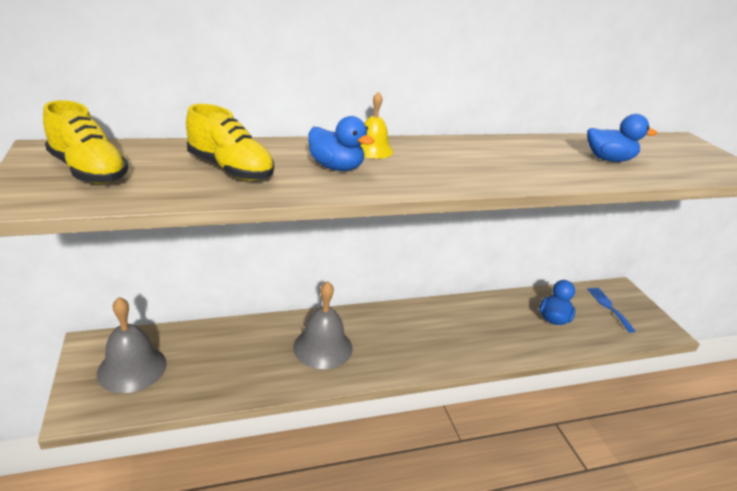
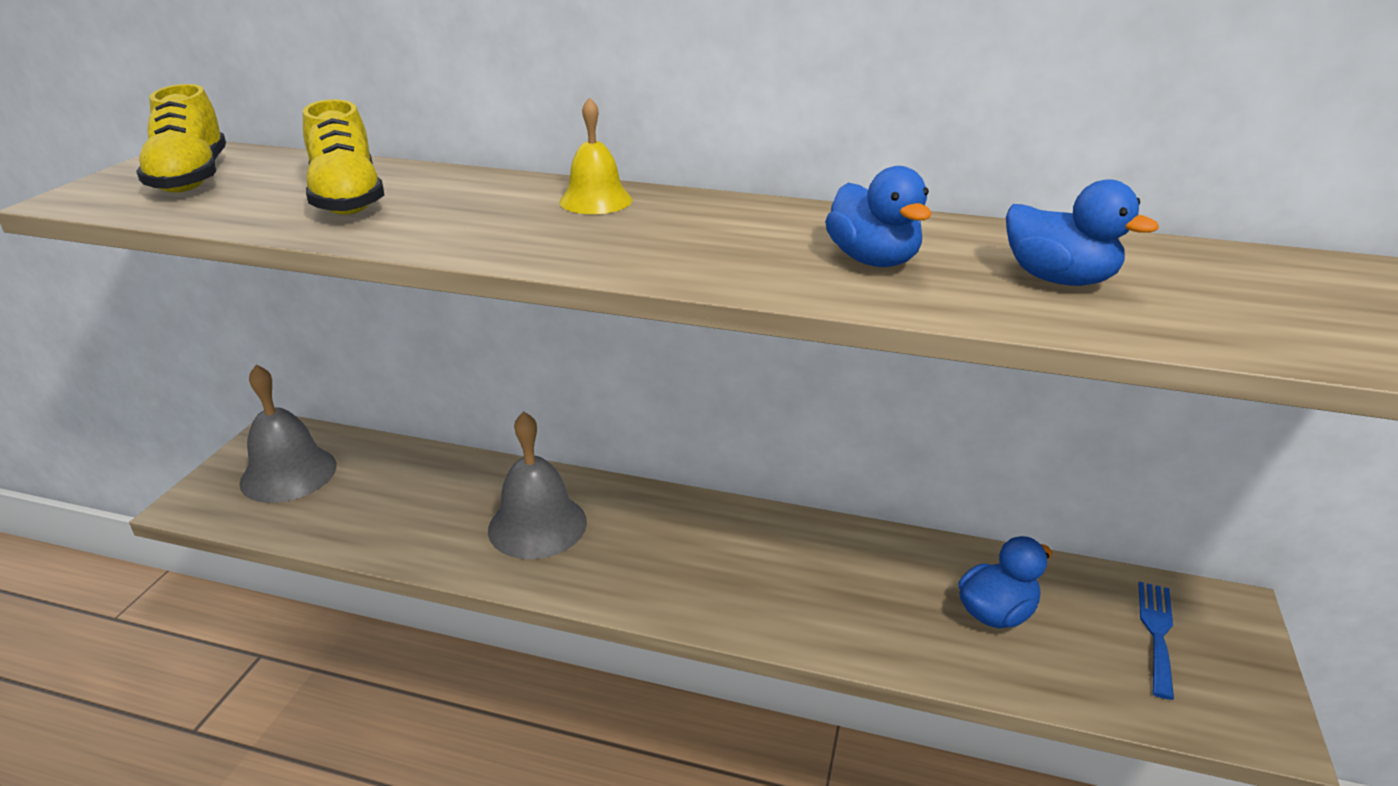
camera: 35 degrees right, 0 degrees up
(336, 167) = (494, 216): blue duck -> blue duck (873, 260)

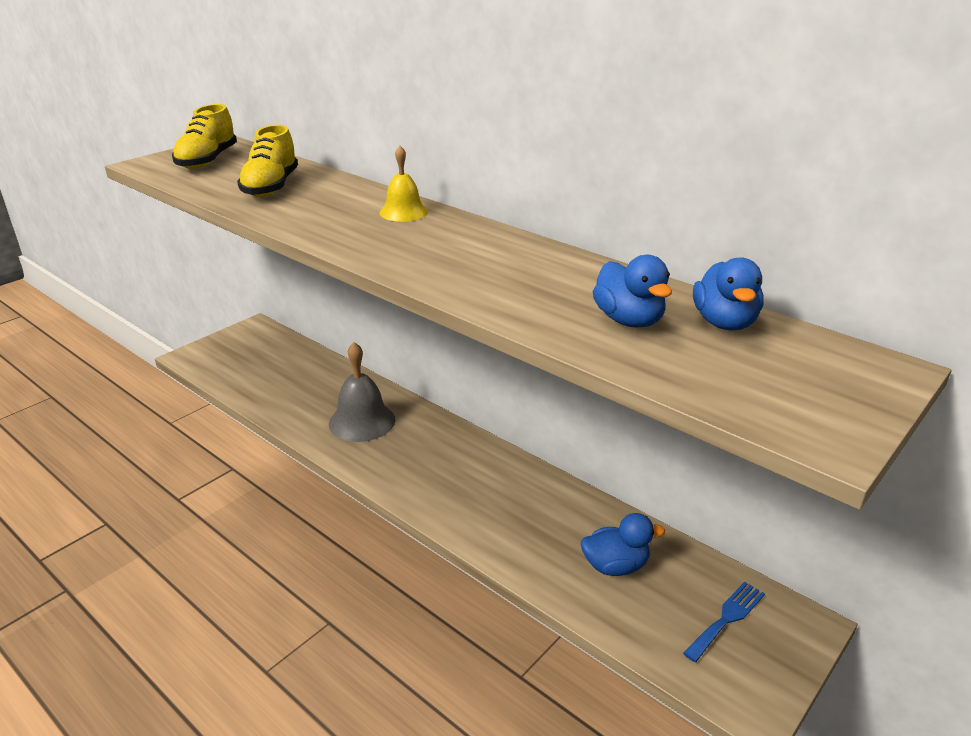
camera: 25 degrees right, 0 degrees up
(288, 473) = (247, 353): grey bell -> none
(873, 260) = (522, 283): blue duck -> blue duck (724, 323)

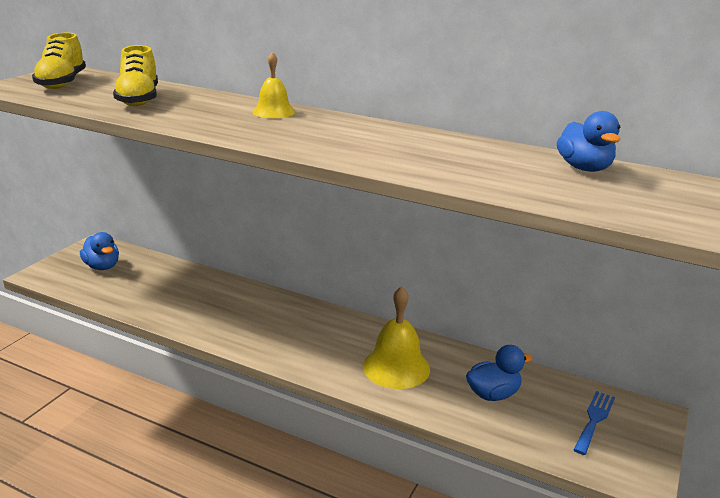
camera: 15 degrees left, 5 degrees down
(362, 421) = (229, 311): grey bell -> none
(516, 515) = (396, 367): none -> yellow bell
(629, 320) = (512, 171): blue duck -> blue duck (102, 266)

